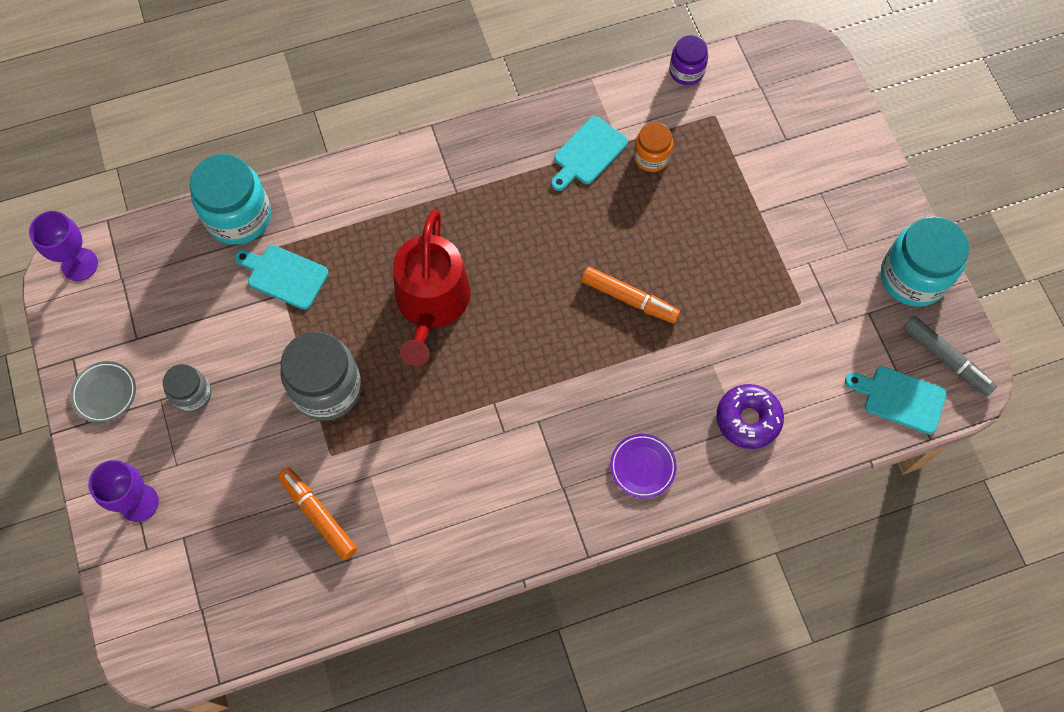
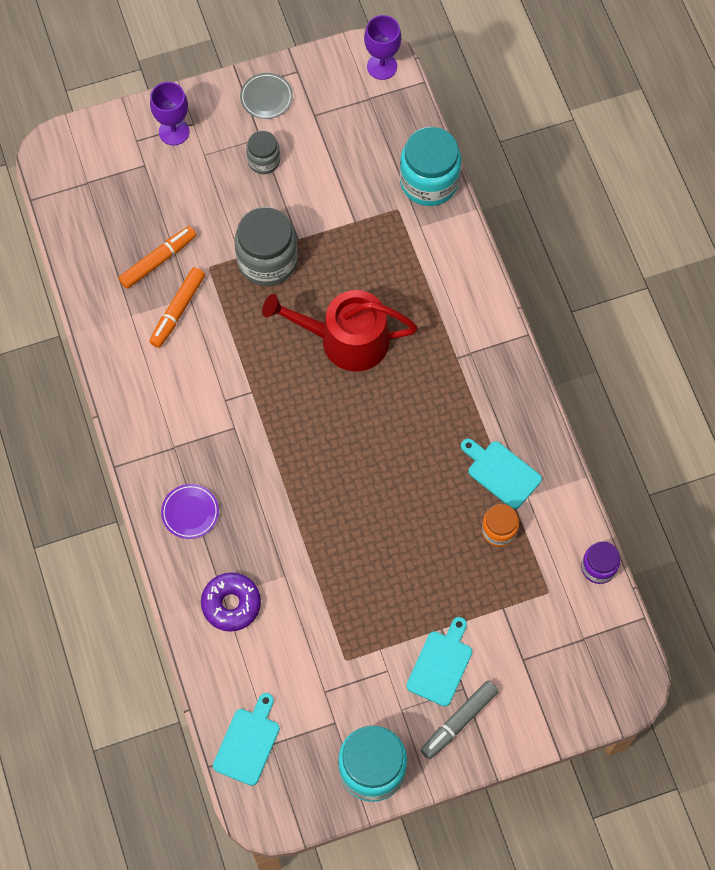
camera: 90 degrees right, 0 degrees up
(284, 276) = (372, 221): turquoise cutting board -> turquoise cutting board (441, 664)
(629, 299) = (349, 506): orange marker -> orange marker (177, 310)
(946, 359) = (286, 791): grey marker -> grey marker (459, 721)

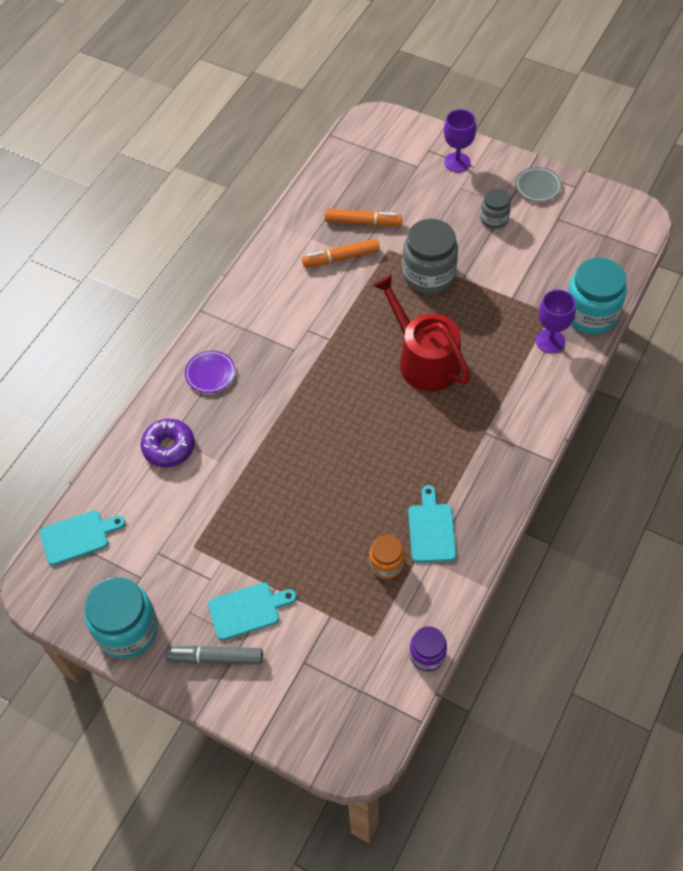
camera: 50 degrees right, 10 degrees down
(382, 66) = (637, 225): purple goblet -> purple goblet (550, 341)

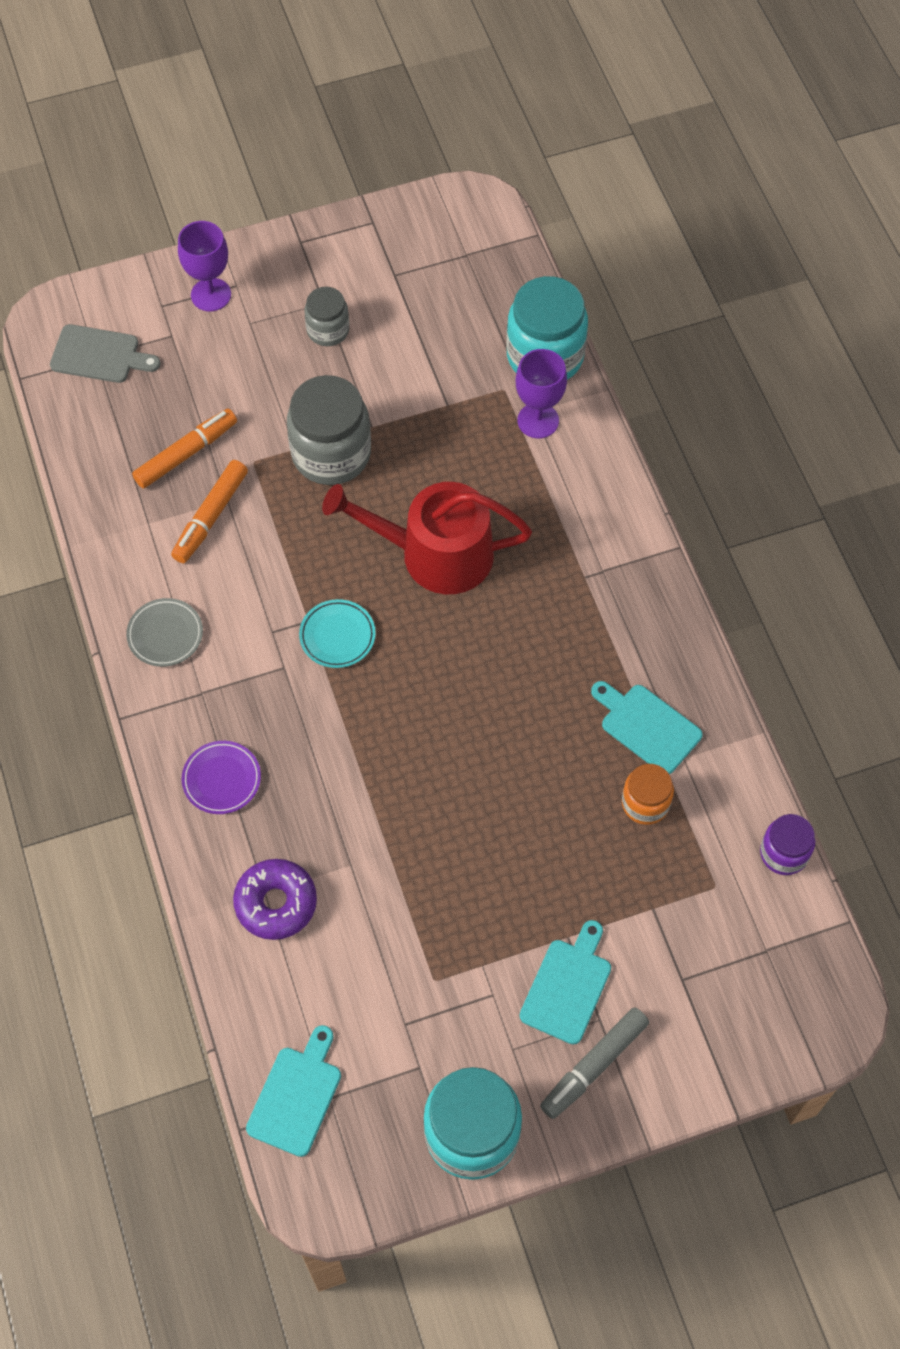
camera: 50 degrees left, 5 degrees up
(334, 357) = (337, 636): none -> turquoise plate
(375, 151) = (99, 355): none -> grey cutting board
(537, 186) = (332, 254): grey plate -> grey plate (165, 635)

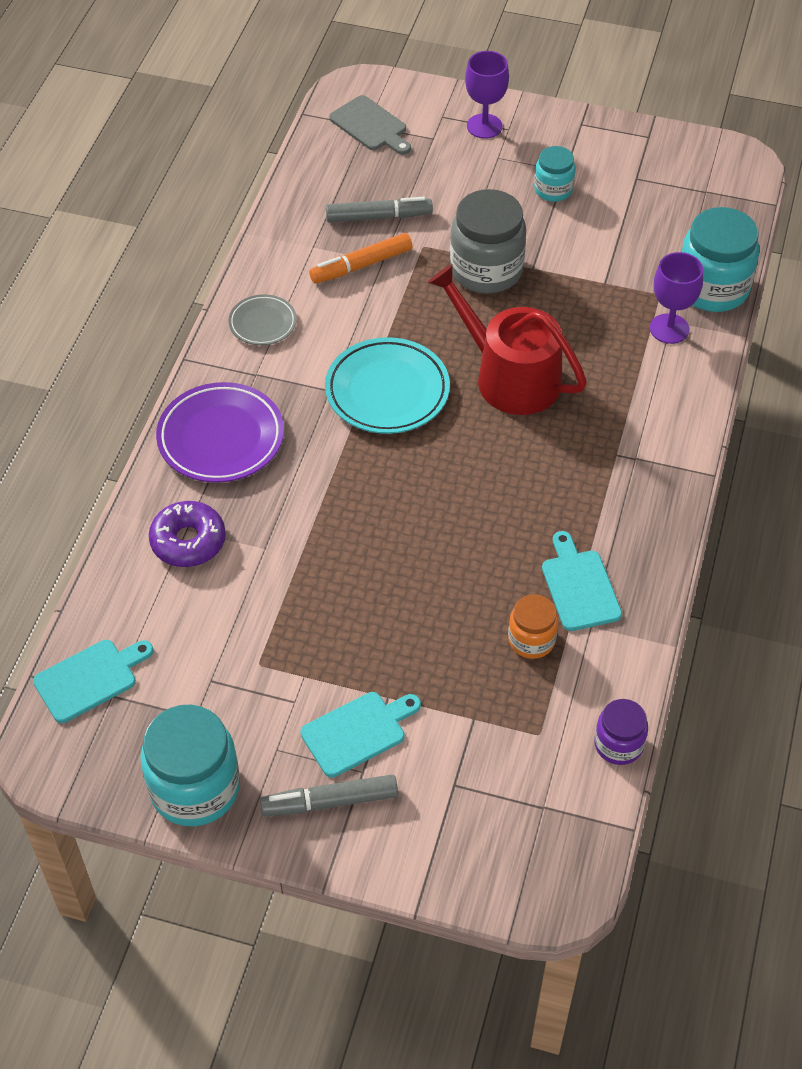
camera: 35 degrees right, 10 degrees down
(186, 453) = (378, 217): orange marker -> grey marker
(221, 779) = (221, 438): purple plate -> purple plate, size x1.77
(328, 330) = (553, 190): grey jar -> turquoise jar
(337, 636) = (387, 391): turquoise plate -> turquoise plate, size x1.77

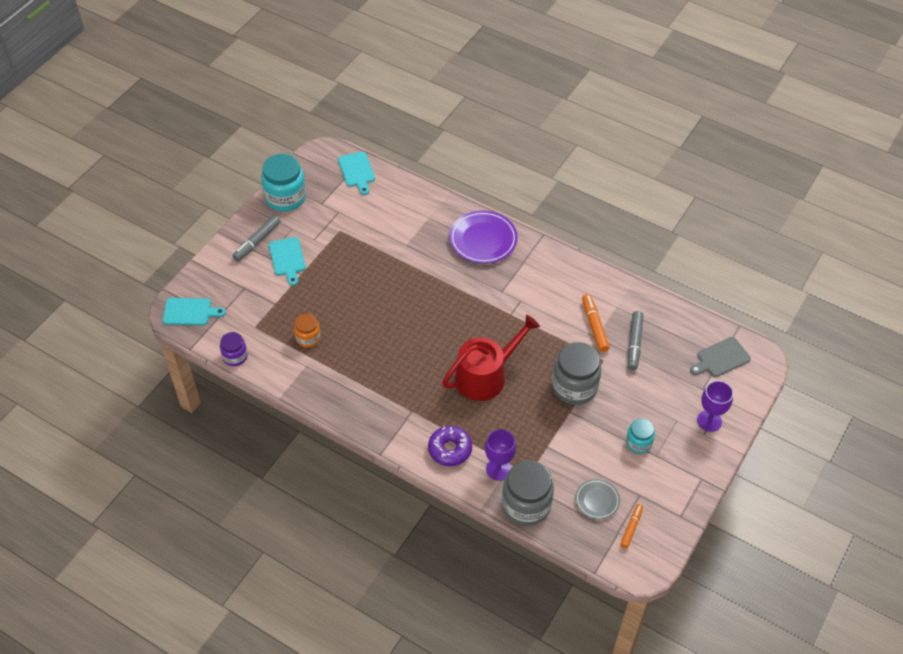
camera: 105 degrees right, 0 degrees up
(188, 541) = (421, 217): purple donut -> purple donut (450, 449)
(263, 323) = (560, 272): grey plate -> grey plate (597, 500)
(330, 802) = (257, 242): grey marker -> grey marker turned 150 degrees counterclockwise
(387, 391) = (492, 316): turquoise plate -> none
(579, 586) = (331, 367): turquoise cutting board -> turquoise cutting board (190, 312)
(690, 179) = (631, 528): none -> orange marker
(712, 288) = (526, 505): turquoise jar -> grey jar

